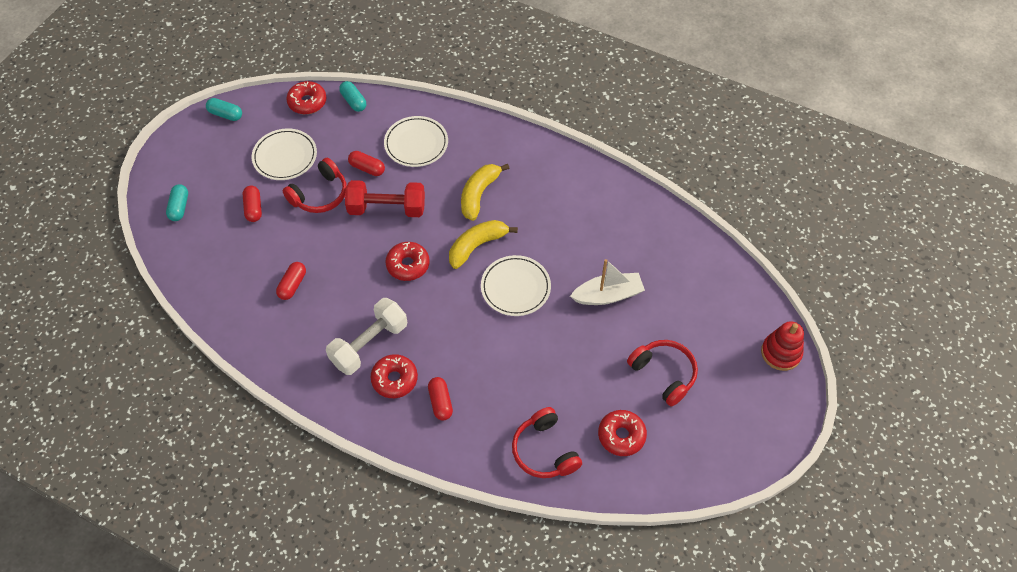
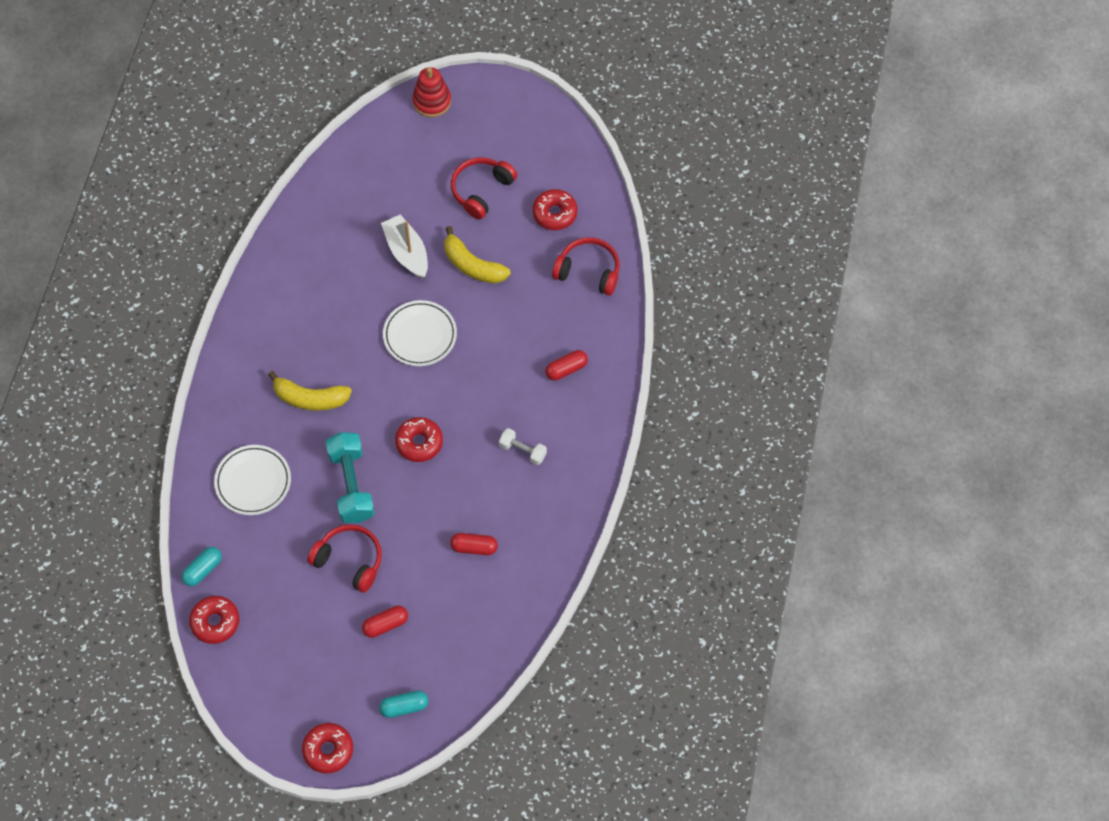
camera: 105 degrees left, 5 degrees up
(225, 114) = (255, 711): turquoise capsule -> none
(285, 157) = (304, 618): white plate -> none
(367, 168) = (300, 523): red capsule -> none
(369, 344) = (523, 451): white dumbbell -> white dumbbell, size x0.54
(387, 209) = (351, 485): red dumbbell -> turquoise dumbbell
(394, 379) = (554, 416): red donut -> red donut (328, 750)
(477, 246) = (378, 383): yellow banana -> yellow banana (472, 265)
(544, 451) = (588, 271): red headphones -> red headphones turned 120 degrees counterclockwise

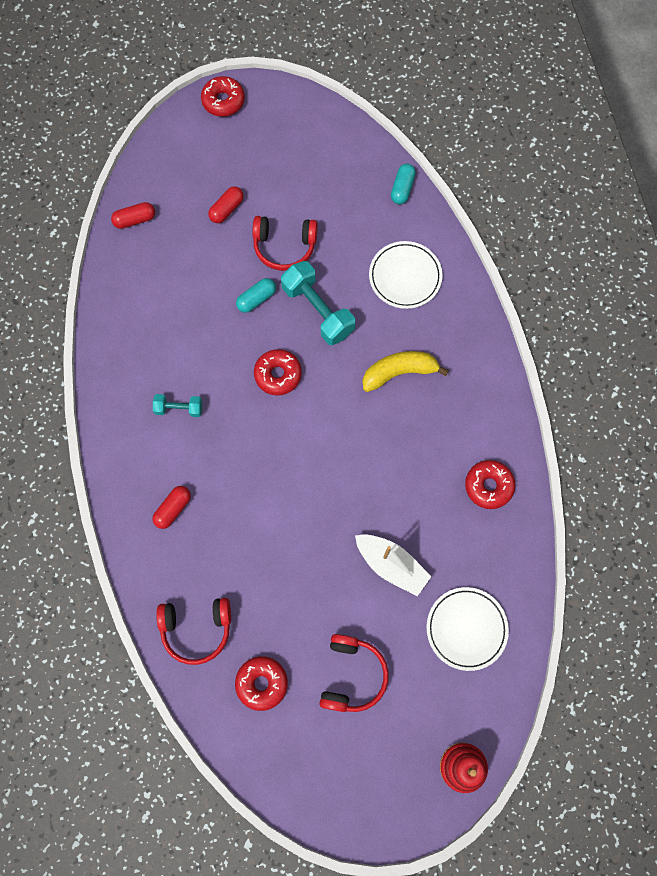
camera: 155 degrees right, 10 degrees up
(215, 622) = (367, 154): red donut -> red donut (488, 486)
(404, 707) = (179, 155): turquoise capsule -> turquoise capsule (256, 299)
(420, 335) = (331, 480): white plate -> white plate (466, 629)
(472, 265) = (318, 581): yellow banana -> none
(474, 547) = (182, 303): red capsule -> red capsule (135, 220)
(523, 451) = (179, 409): white dumbbell -> turquoise dumbbell

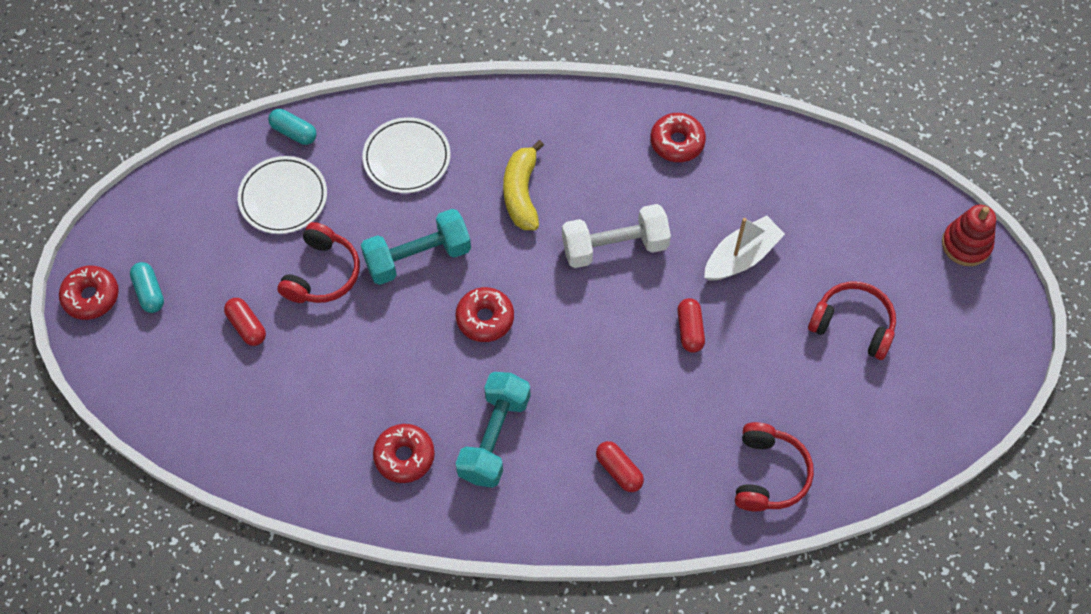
camera: 75 degrees left, 10 degrees down
(135, 220) = (219, 437): red capsule -> red capsule (690, 330)
(179, 409) = (494, 437): turquoise dumbbell -> turquoise dumbbell, size x1.85
(256, 299) = (380, 320): turquoise capsule -> turquoise capsule (149, 292)
(262, 683) = (844, 418): red donut -> red donut (404, 456)
(370, 458) = (614, 247): none -> white dumbbell
(466, 629) = (825, 204): white plate -> white plate (283, 197)

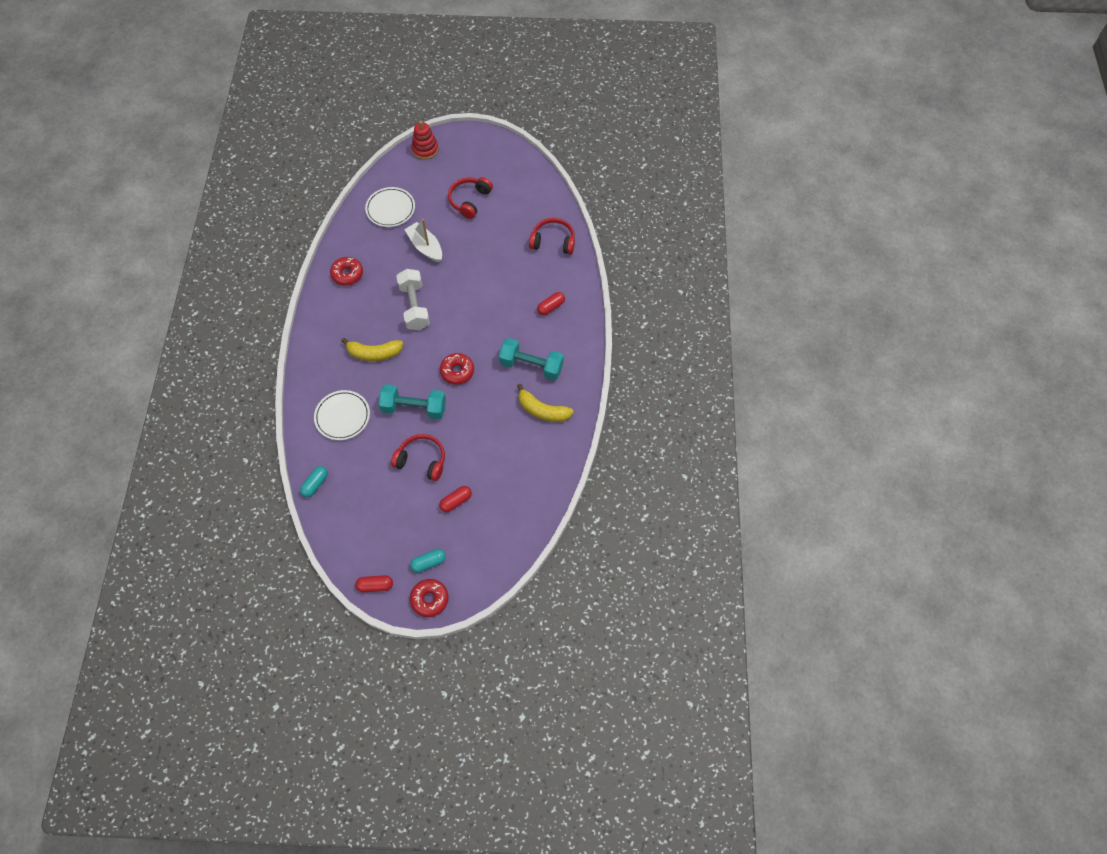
camera: 90 degrees left, 0 degrees up
(283, 197) = (365, 487): white plate -> white plate (390, 209)
(404, 456) = (542, 410): red donut -> yellow banana
(418, 257) = (414, 408): turquoise dumbbell -> turquoise dumbbell turned 60 degrees counterclockwise
(690, 330) = (469, 272): red capsule -> red capsule (375, 586)

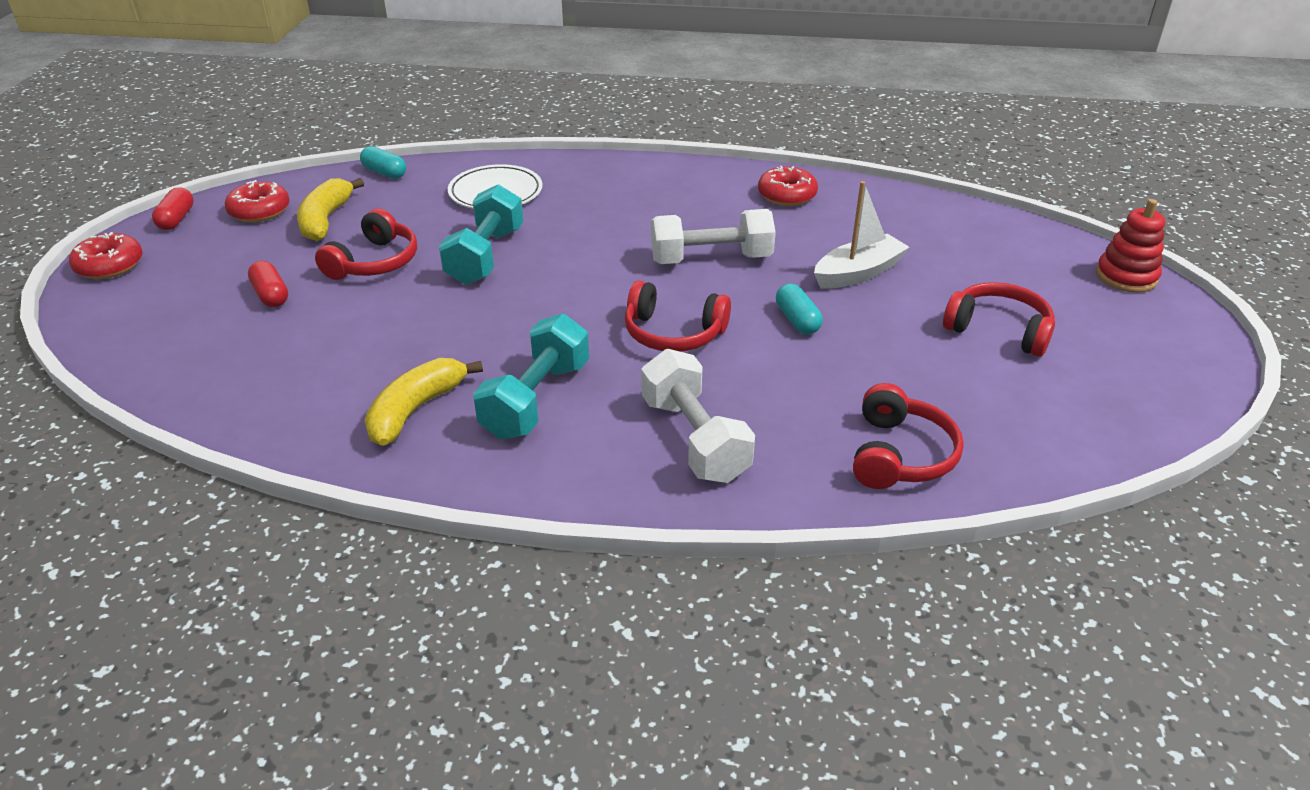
camera: 95 degrees right, 25 degrees down
(374, 353) = (612, 219): yellow banana -> yellow banana (325, 220)
(390, 209) = (948, 236): white plate -> none
(428, 562) = (176, 266): turquoise capsule -> turquoise capsule (797, 320)
(457, 371) = (550, 303): red donut -> red donut (260, 211)
(479, 319) = (673, 333): none -> red headphones
(551, 307) = (695, 439): red capsule -> white dumbbell

